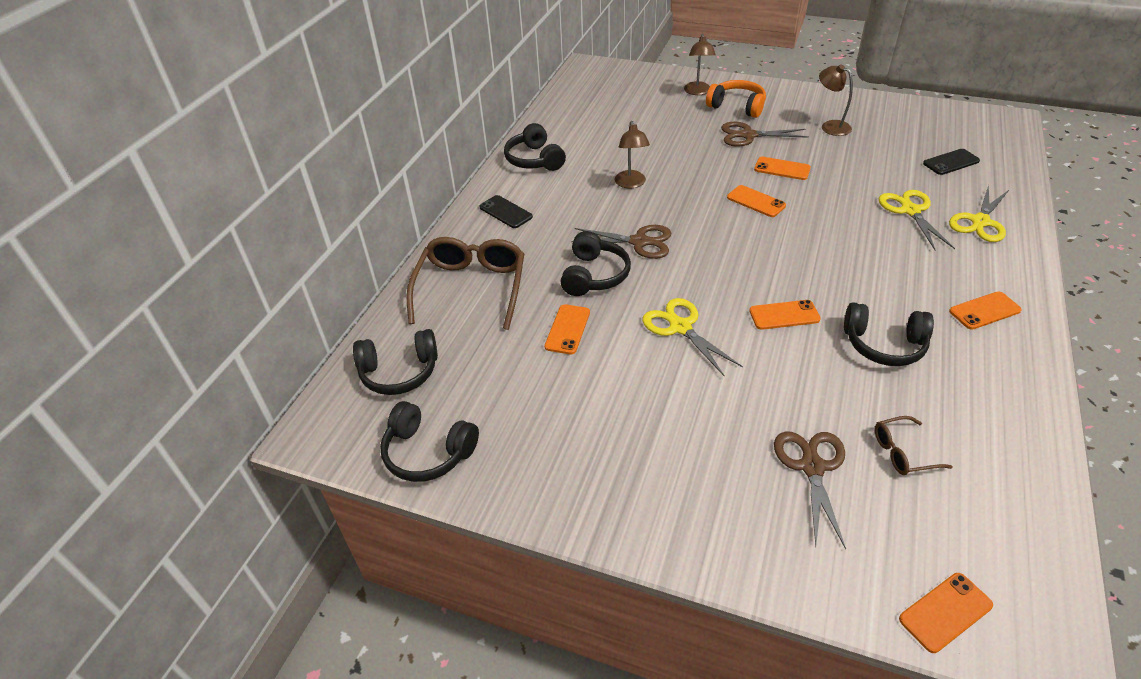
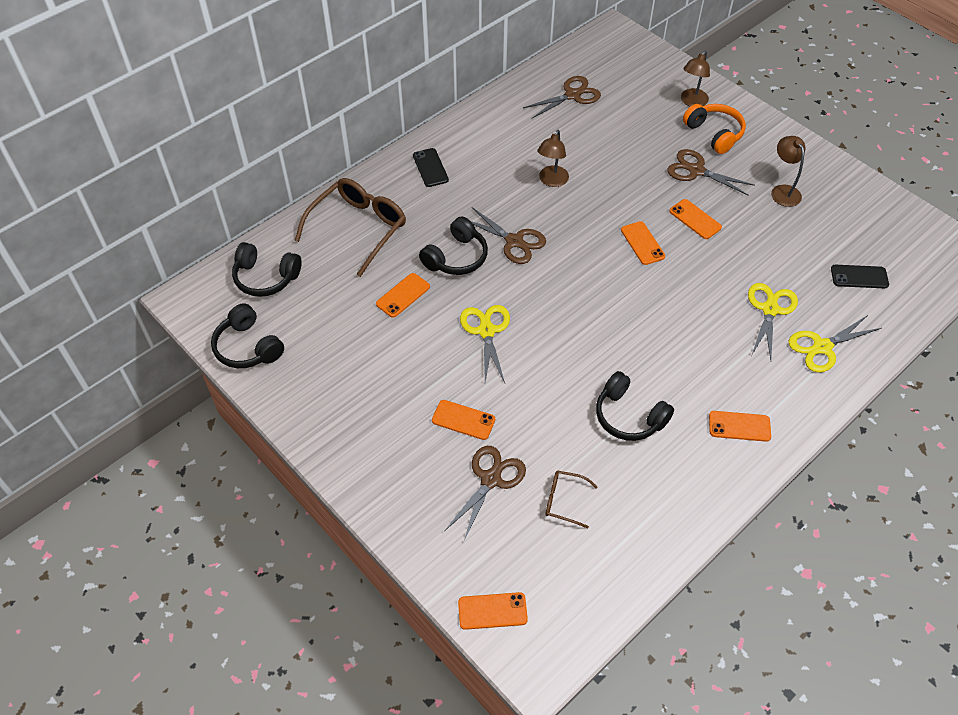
camera: 25 degrees right, 10 degrees up
(534, 160) = (490, 123): black headphones -> none
(592, 118) = (572, 95): none -> brown scissors
(784, 315) = (574, 357): orange phone -> orange phone (463, 420)

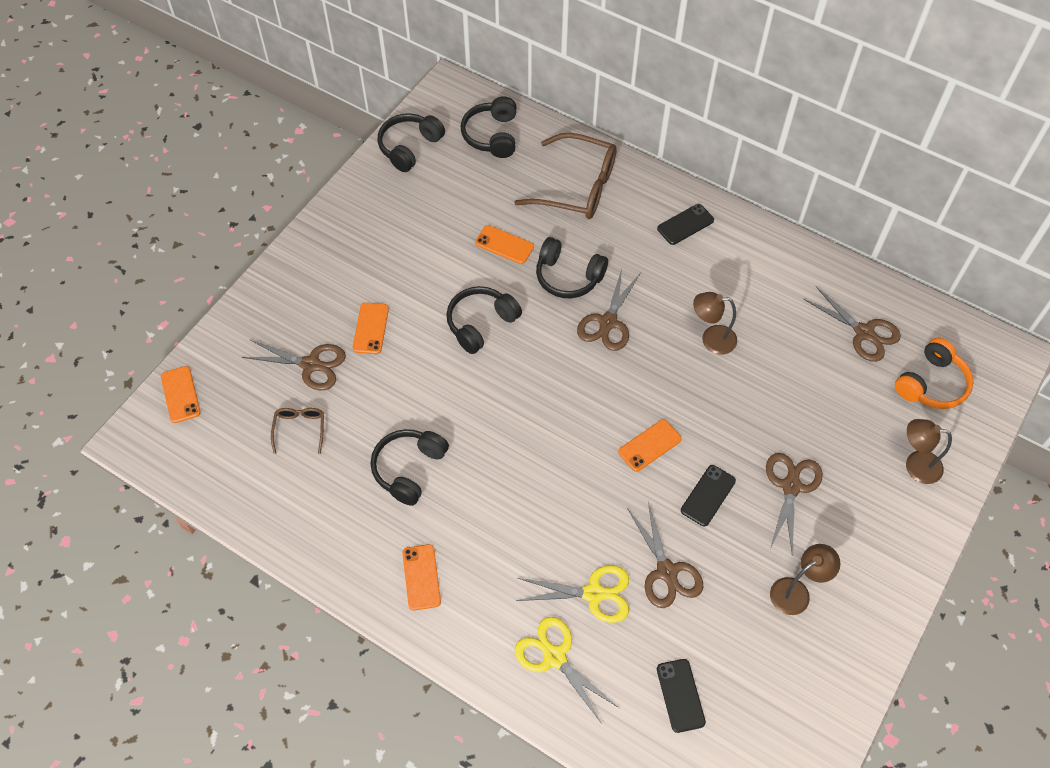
camera: 75 degrees right, 5 degrees up
(486, 331) = (481, 323): yellow scissors -> black headphones
(695, 219) = (708, 495): orange phone -> black phone
(714, 134) = (867, 499): orange headphones -> orange headphones (931, 384)
(756, 260) = (667, 571): none -> brown scissors

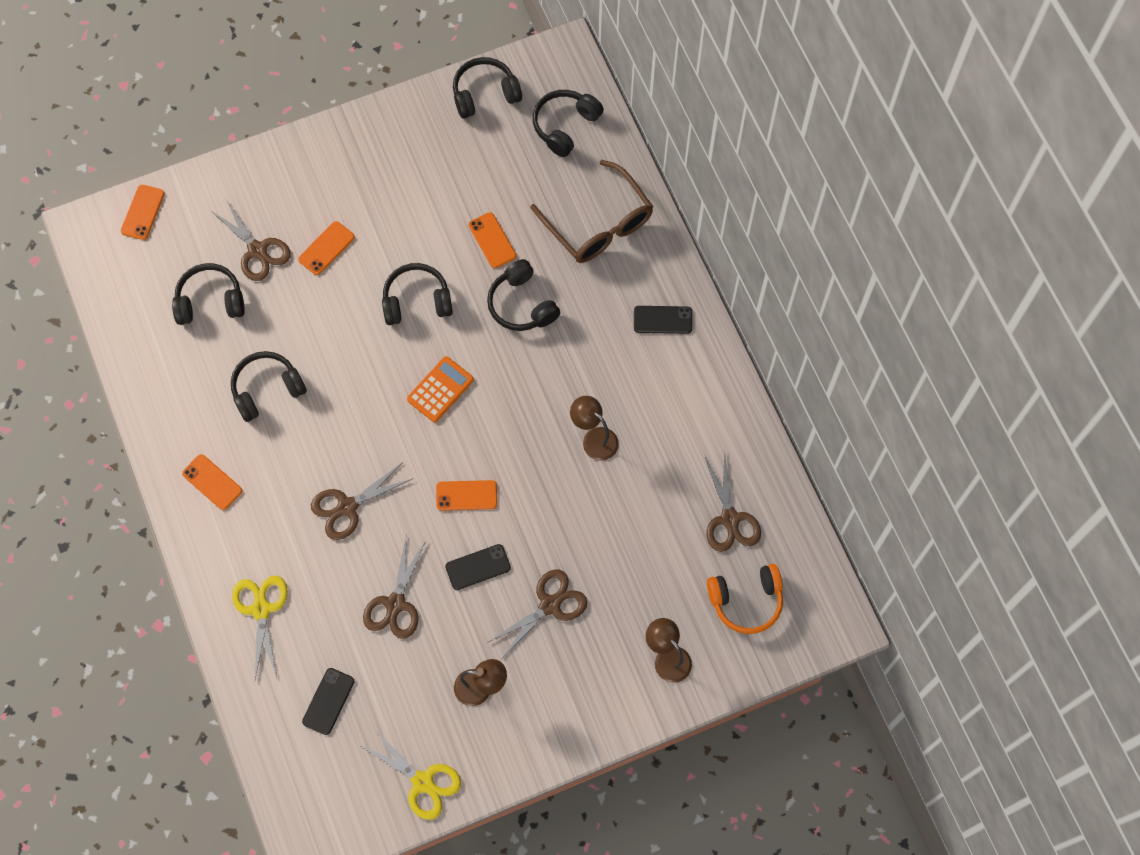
camera: 35 degrees right, 10 degrees up
(300, 429) = (210, 301): brown glasses -> black headphones
(421, 577) = (212, 482): orange phone -> orange phone turned 75 degrees counterclockwise
(557, 378) = (440, 389): none -> orange calculator
(593, 593) = (327, 582): yellow scissors -> yellow scissors (422, 782)
(608, 322) = (521, 367): brown scissors -> brown scissors (347, 507)

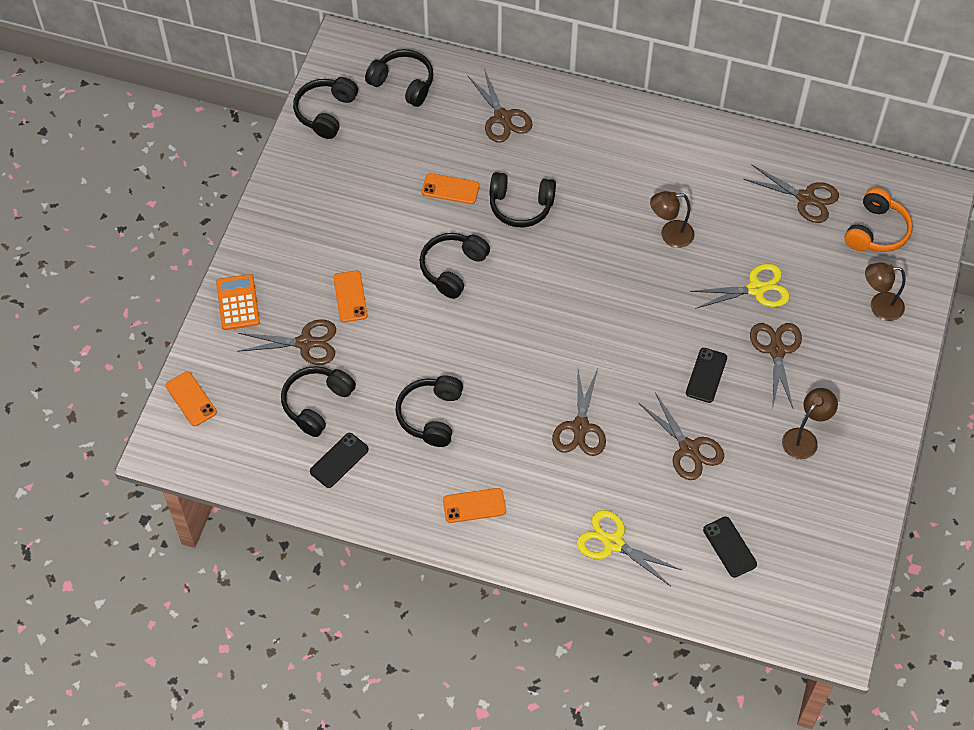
camera: 50 degrees left, 10 degrees down
(422, 782) = (848, 527): yellow scissors -> yellow scissors (756, 289)
(440, 389) = (540, 302): orange calculator -> orange calculator (238, 303)
(466, 495) = (642, 344): orange phone -> none
(565, 126) = (403, 83): black headphones -> black headphones turned 135 degrees clockwise
(598, 224) = (502, 117): brown glasses -> brown scissors
(662, 320) = (615, 132): black phone -> black phone (339, 460)

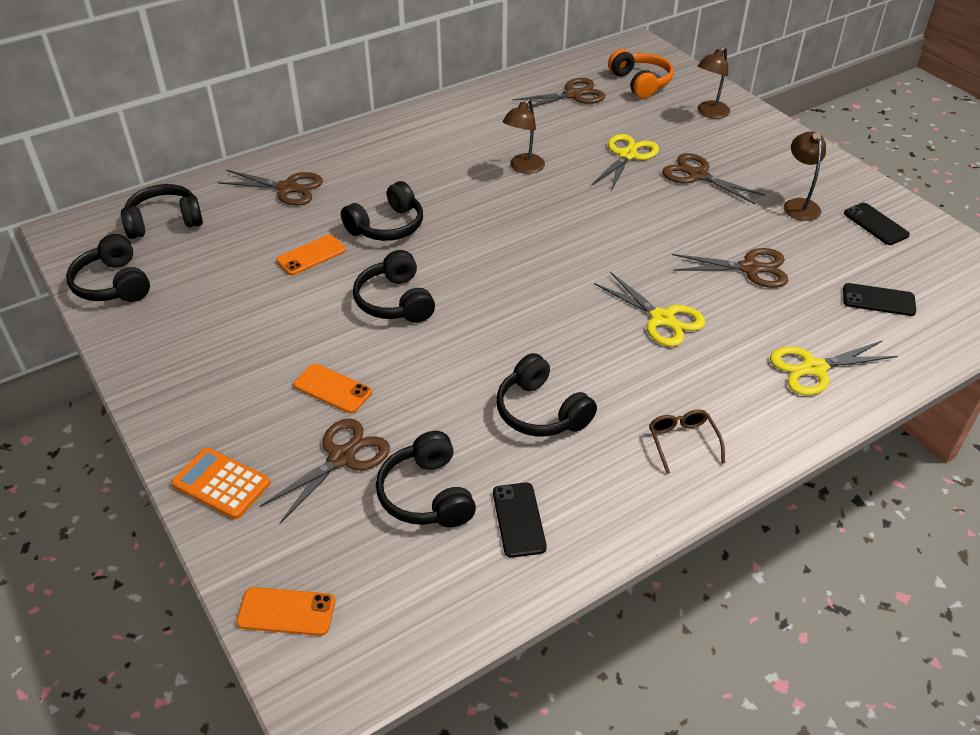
camera: 50 degrees left, 15 degrees down
(474, 506) = (682, 442): orange phone -> brown glasses
(580, 427) = (662, 318): brown scissors -> yellow scissors
(706, 375) = (683, 221): black phone -> black phone (875, 224)

